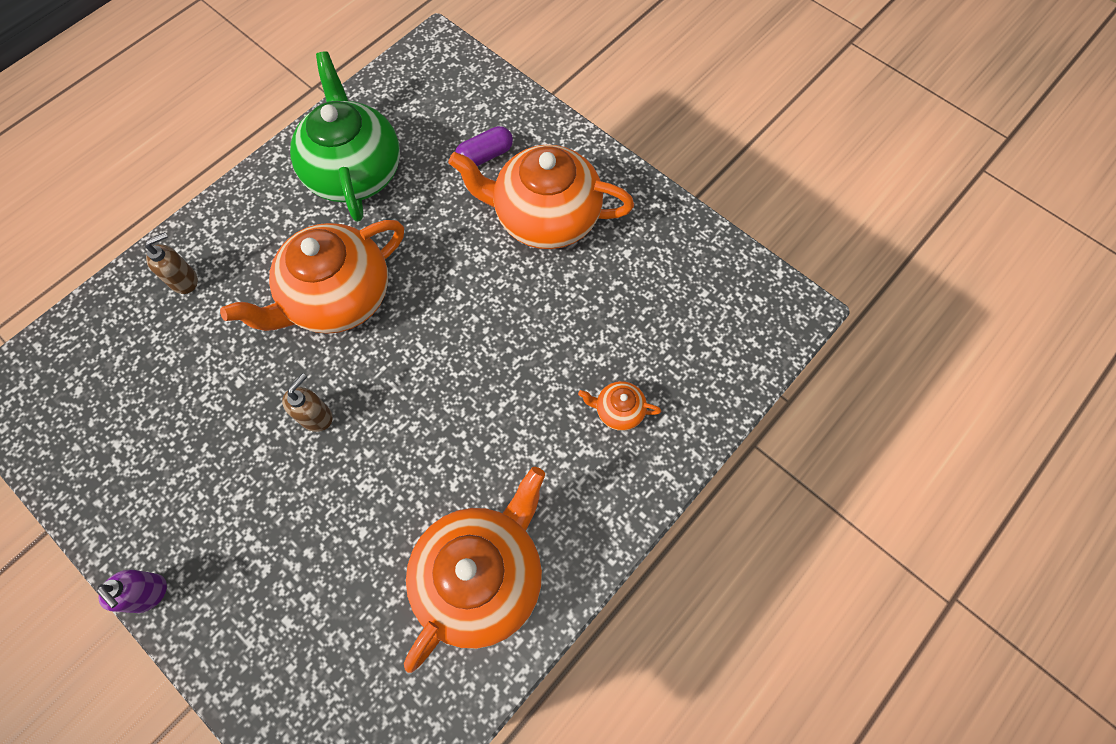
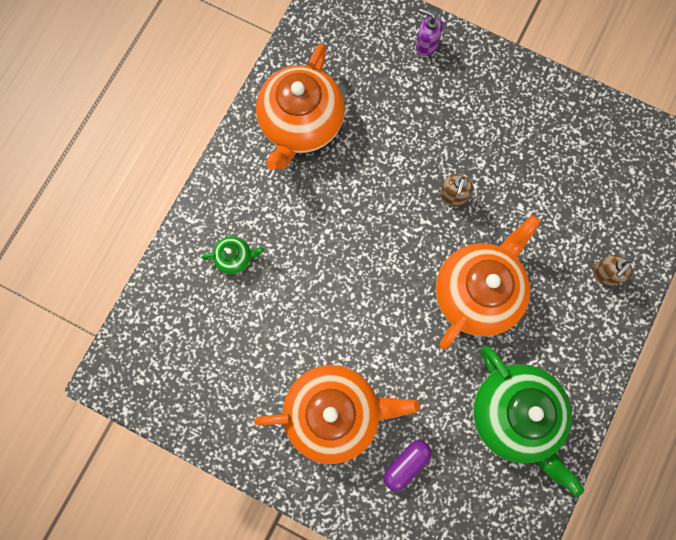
camera: 165 degrees right, 10 degrees up
(149, 593) = (507, 61): purple soap dispenser -> purple soap dispenser (426, 45)
(618, 410) = (235, 258): orange teapot -> green teapot

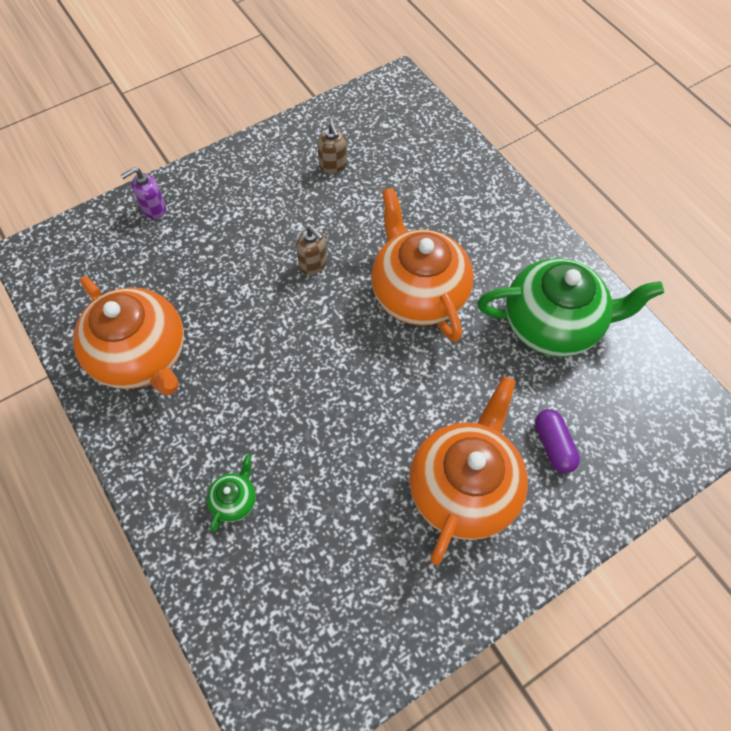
camera: 60 degrees left, 15 degrees down
(604, 274) = (463, 190): brown soap dispenser -> brown soap dispenser (333, 166)

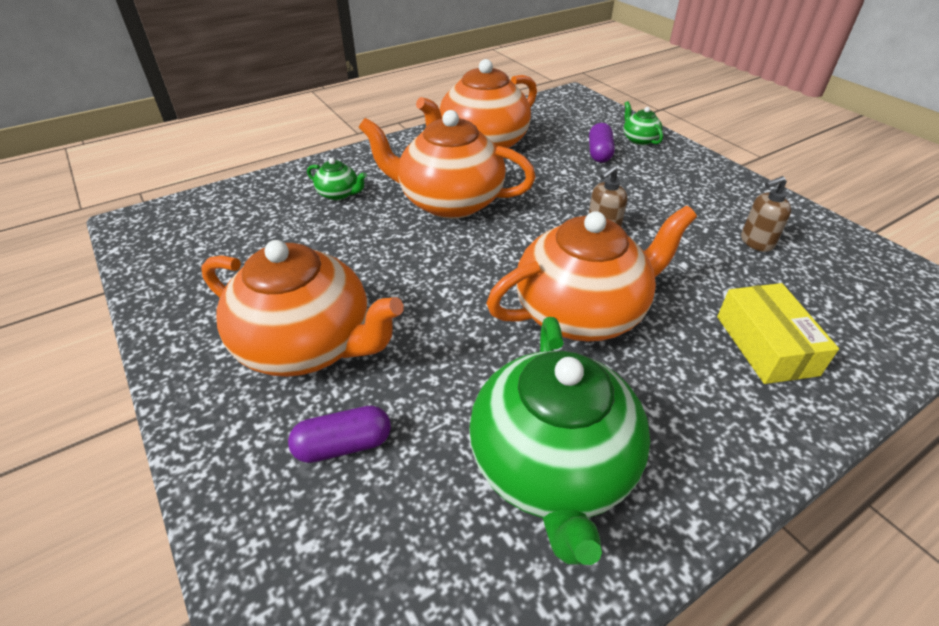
camera: 90 degrees right, 20 degrees down
(154, 209) = (639, 139): purple soap dispenser -> green teapot
(177, 247) = (599, 153): none -> purple capsule
(259, 387) = (449, 202): none -> orange teapot
(445, 193) = (766, 345): none -> yellow box

